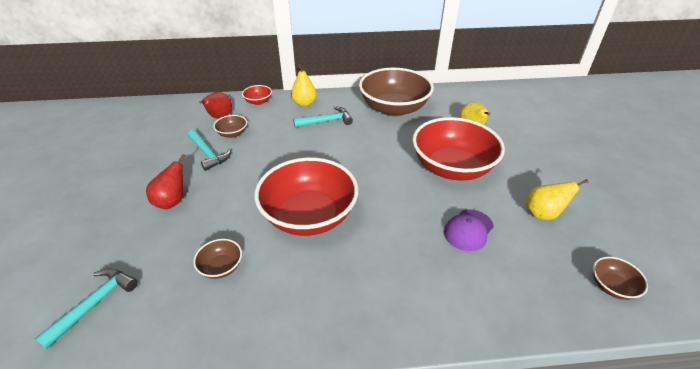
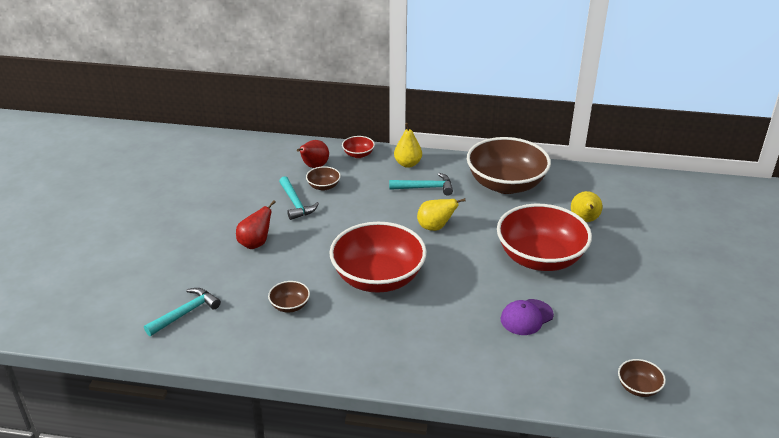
camera: 15 degrees right, 5 degrees down
(543, 214) = (611, 317): yellow pear -> yellow pear (435, 227)

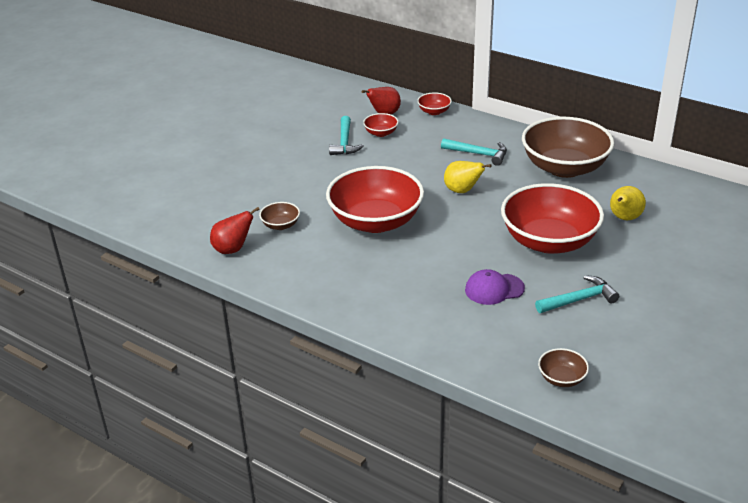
camera: 25 degrees right, 0 degrees up
(185, 313) = (190, 210): turquoise hammer -> turquoise hammer (579, 299)
(255, 243) = (286, 168): red pear -> red pear (233, 249)
(323, 186) = (381, 133): brown bowl -> red bowl
(407, 164) = (477, 129): yellow pear -> none

